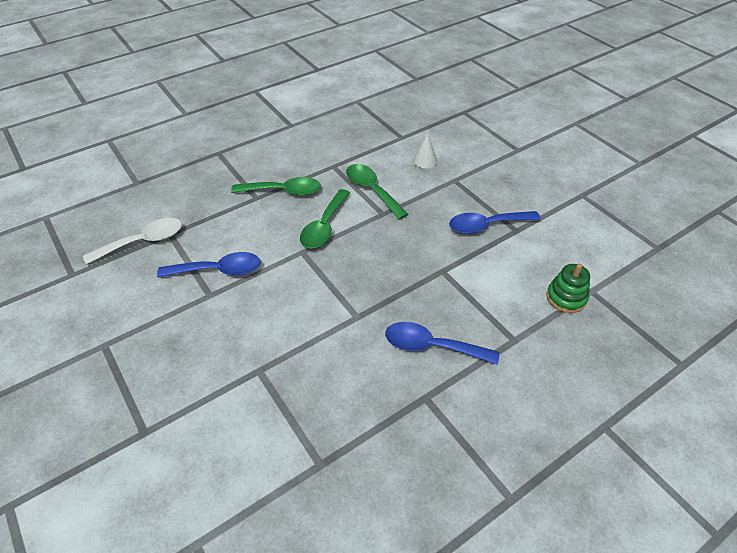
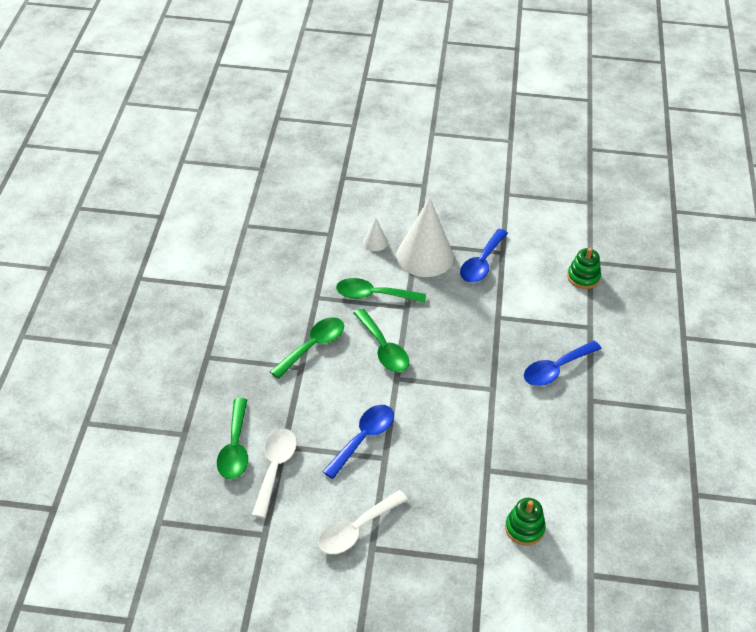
camera: 50 degrees left, 0 degrees up
(117, 323) = (356, 529): none -> white spoon
(146, 211) = (235, 447): none -> green spoon
(212, 443) = (524, 528): none -> green stacking toy
(448, 192) = (425, 256): none -> white cone

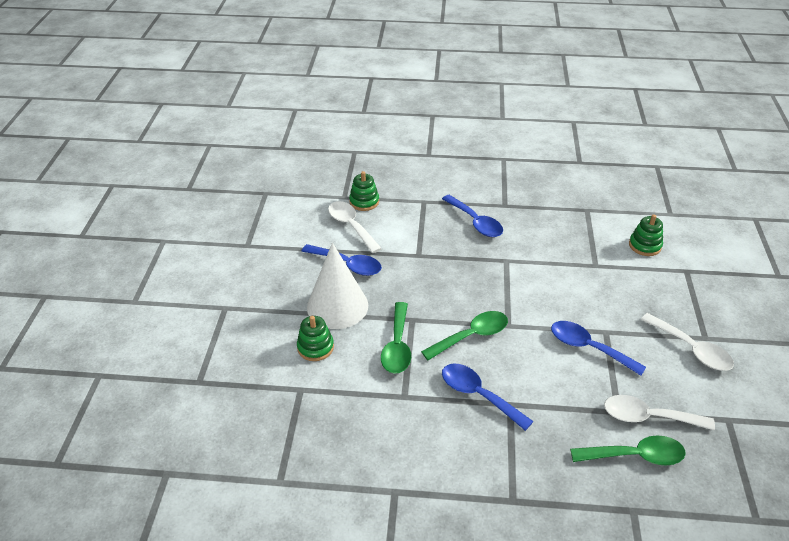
camera: 90 degrees left, 5 degrees down
(313, 346) = (479, 395): green spoon -> blue spoon
(375, 242) = (315, 347): white cone -> green stacking toy
(541, 266) = (351, 226): none -> white spoon

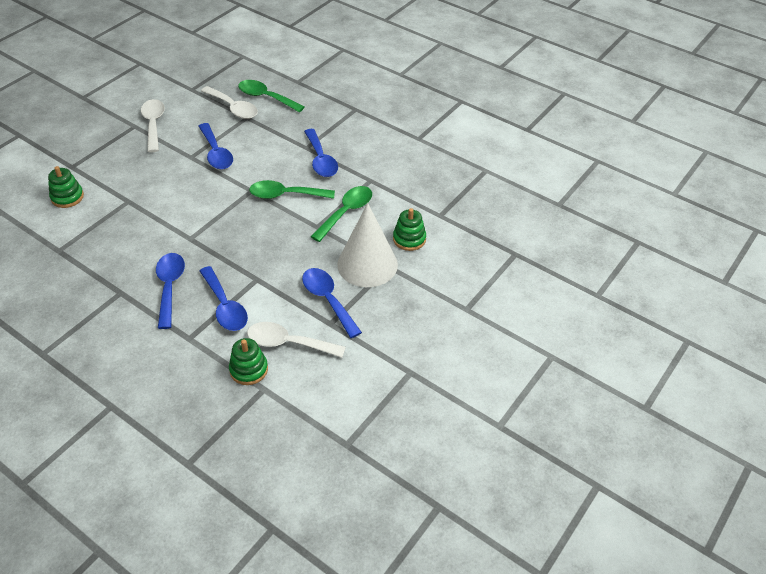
camera: 150 degrees left, 5 degrees up
(351, 226) = (289, 343): white spoon -> white spoon turned 105 degrees clockwise
(421, 228) = (225, 306): none -> blue spoon

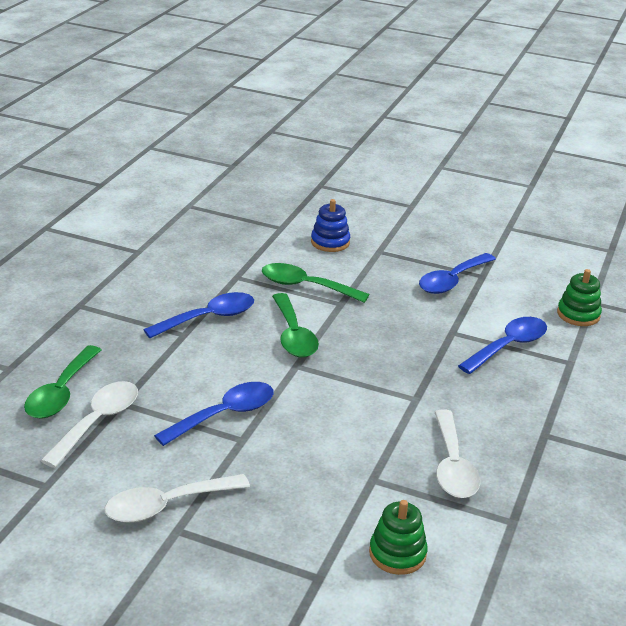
camera: 105 degrees left, 15 degrees down
(170, 287) = (509, 394): blue spoon -> none
(289, 343) = (526, 296): white spoon -> white spoon (452, 465)
(367, 264) = (384, 263): white cone -> none
(409, 239) = (330, 242): green stacking toy -> blue stacking toy

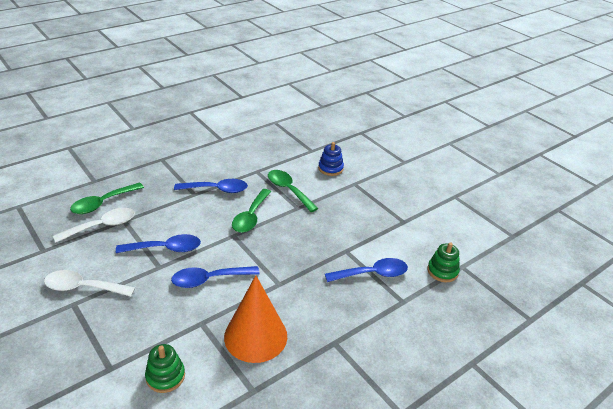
camera: 30 degrees right, 5 degrees up
(452, 280) = (380, 218): blue spoon -> blue spoon (209, 279)
(452, 465) = (255, 336): white spoon -> orange cone

